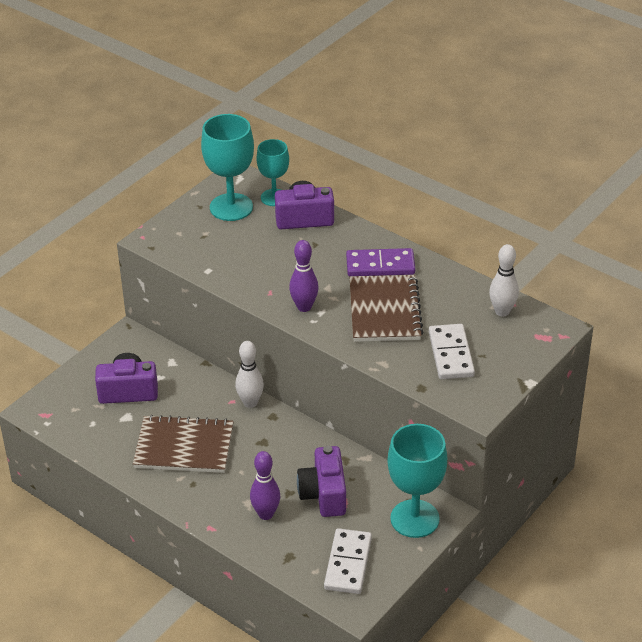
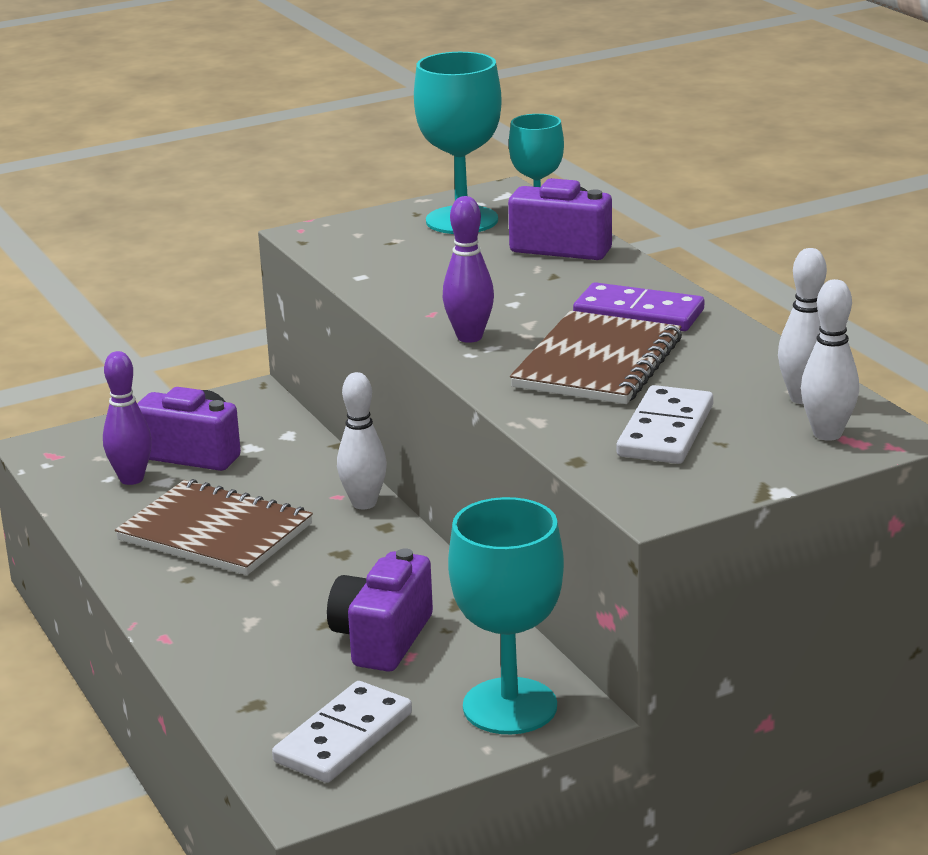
camera: 25 degrees right, 15 degrees down
(266, 514) = (266, 641): purple bowling pin -> purple bowling pin (131, 479)
(528, 335) = (827, 434): none -> white bowling pin

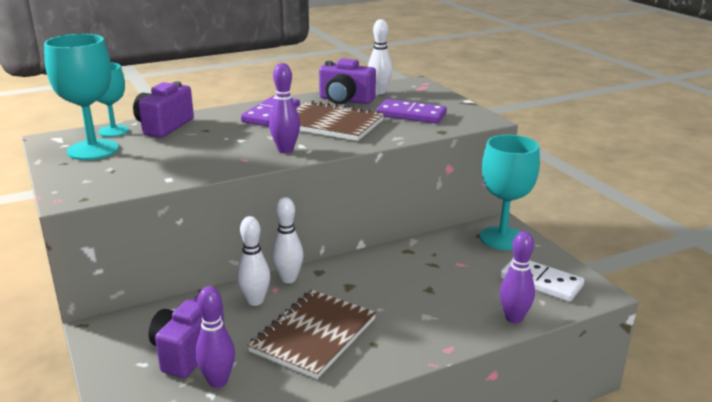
camera: 90 degrees left, 0 degrees up
(233, 700) = (514, 318): none -> purple bowling pin
(382, 639) = (445, 272): purple camera -> purple camera (345, 100)
(666, 431) = (411, 115): white domino -> purple domino
(827, 434) = (415, 91): white bowling pin -> white bowling pin (255, 301)

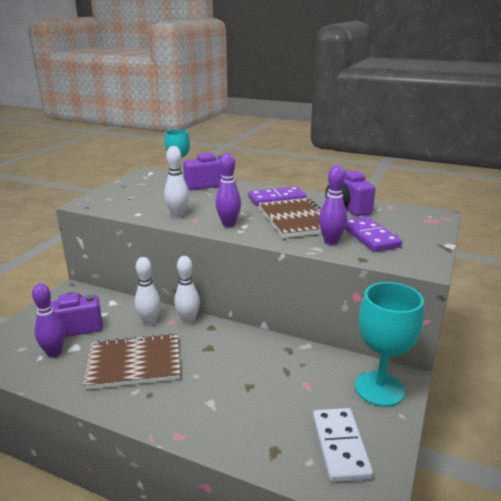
camera: 50 degrees right, 0 degrees up
(93, 150) = (148, 184): turquoise goblet -> none
(379, 92) = (387, 211): white bowling pin -> white bowling pin (178, 215)
(514, 318) = (261, 454): purple bowling pin -> purple bowling pin (331, 242)

